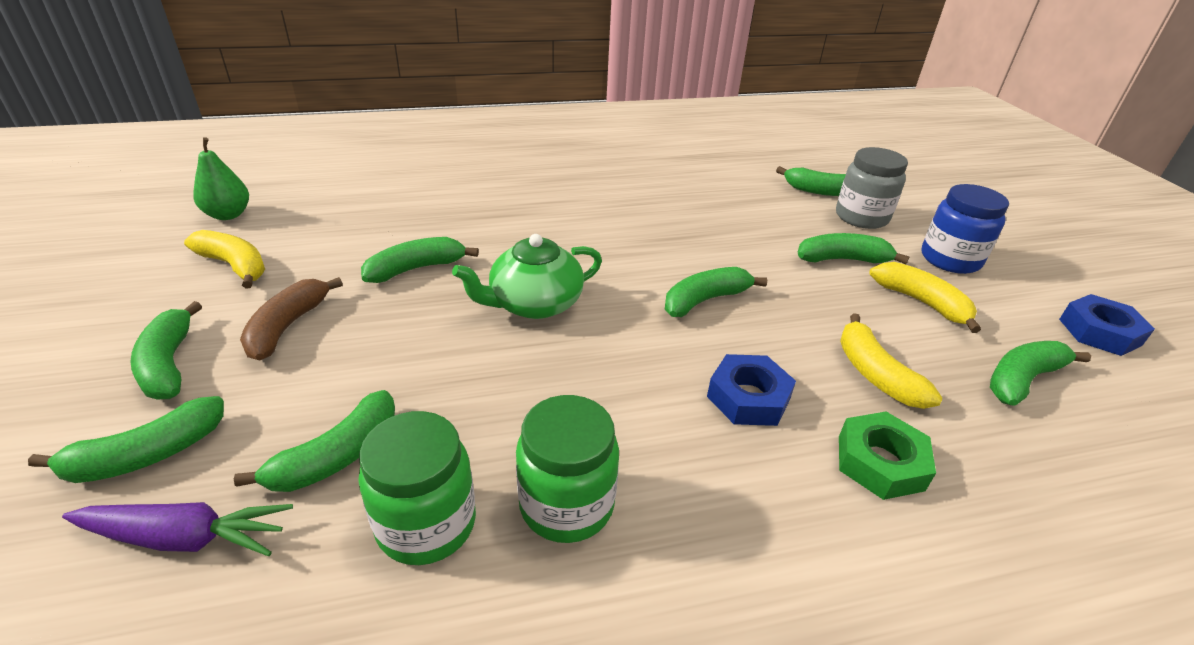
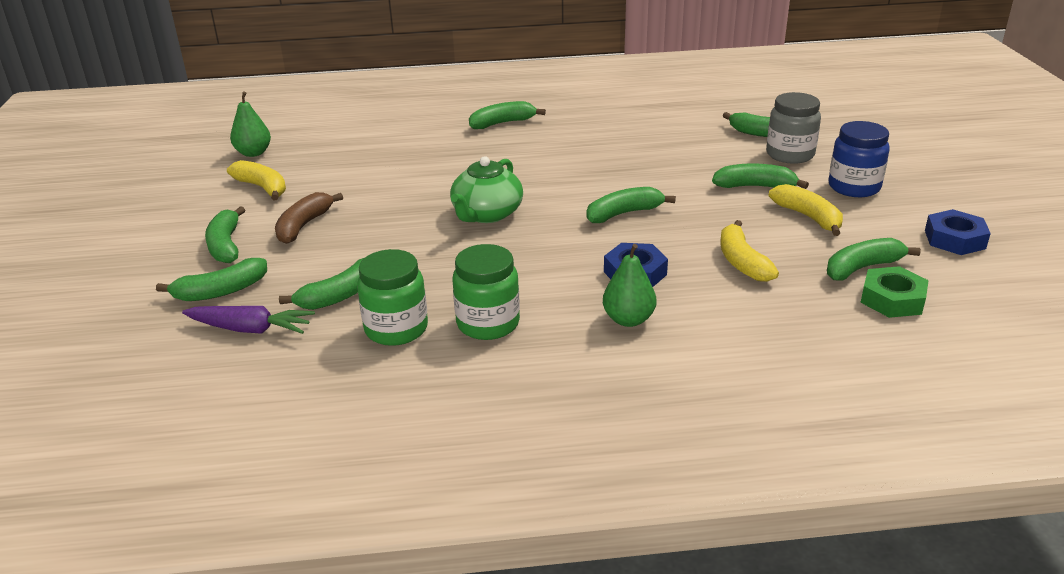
camera: 10 degrees right, 5 degrees down
(416, 268) = (398, 190): green banana -> green banana (502, 123)
(534, 304) = (486, 214): green teapot -> green teapot turned 45 degrees counterclockwise
(766, 486) = (628, 319): none -> green pear
(880, 462) = (718, 310): green nut -> green nut (892, 299)

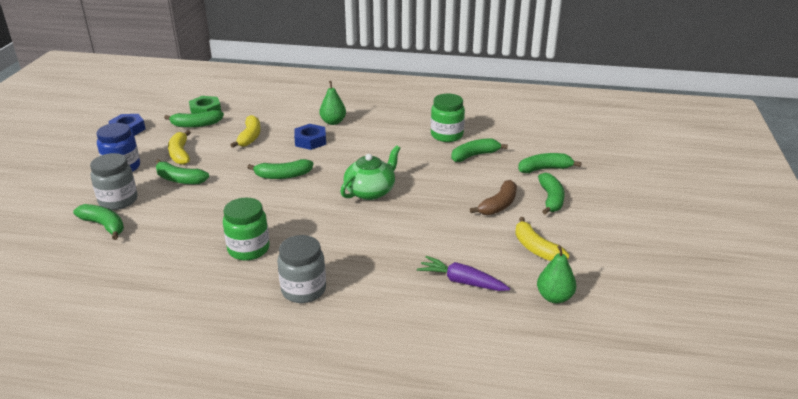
camera: 165 degrees left, 0 degrees up
(250, 329) = (522, 146): purple carrot -> purple carrot (461, 281)
(488, 323) = (400, 130): green jar -> green jar (248, 249)
(502, 123) = (303, 290): green banana -> grey jar

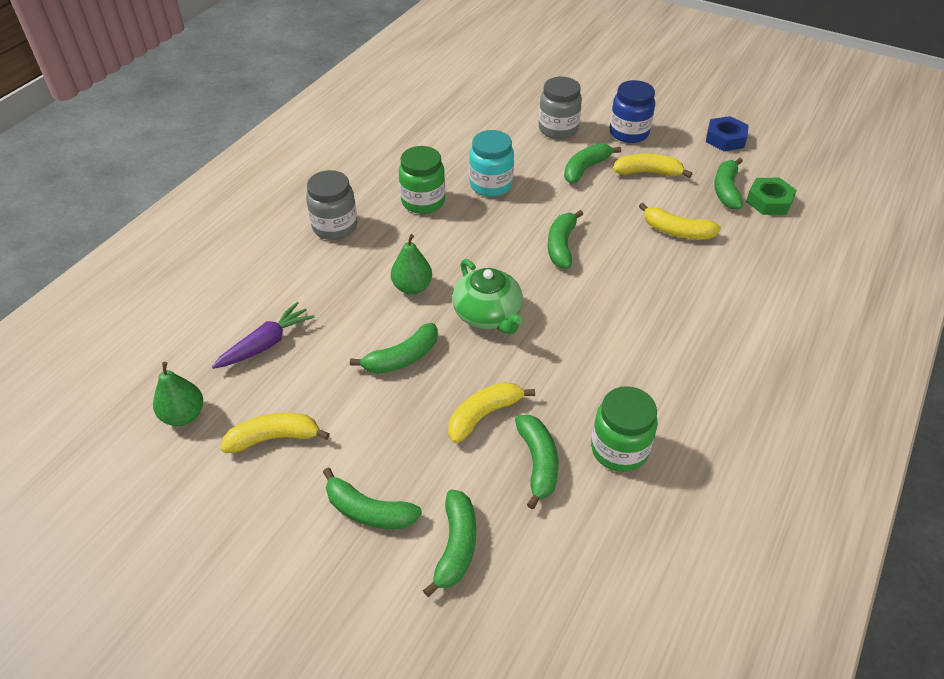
camera: 110 degrees right, 15 degrees up
(104, 226) = (515, 121): green banana -> green banana (402, 358)
(214, 219) = (491, 185): none -> turquoise jar
(310, 141) = (648, 285): blue nut -> none
(333, 122) = (704, 320): green pear -> green pear (412, 287)
(455, 177) = (484, 415): none -> yellow banana
(498, 205) = (388, 438): brown banana -> none

